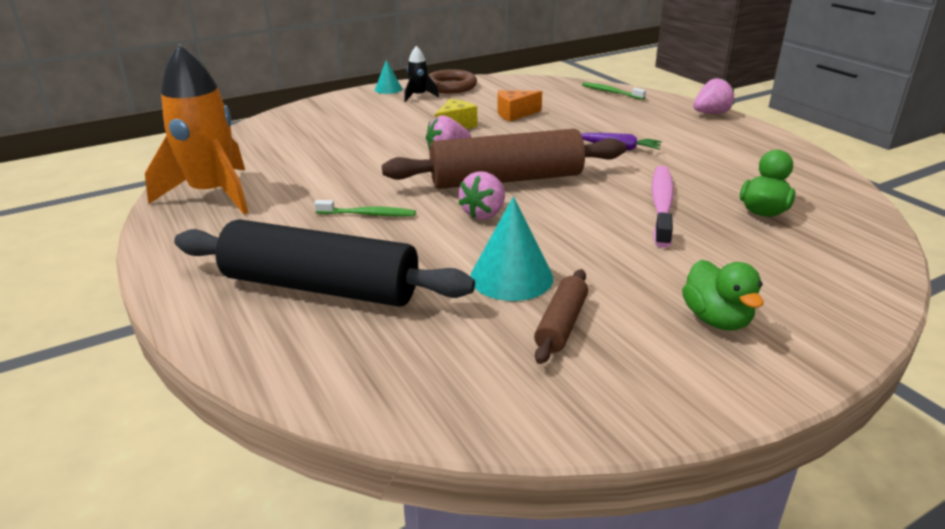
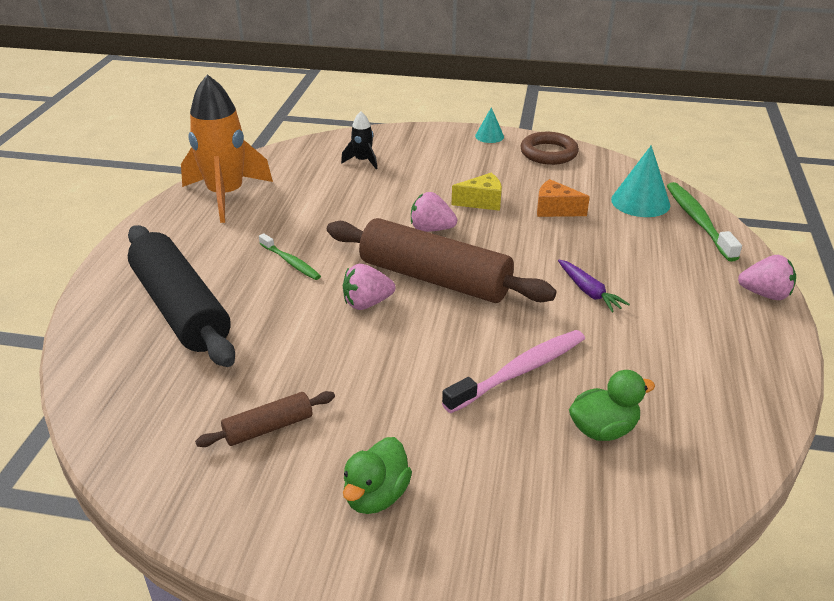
camera: 40 degrees right, 5 degrees up
(418, 96) = (503, 154): black rocket -> black rocket (363, 161)
(511, 277) = (298, 370): turquoise cone -> turquoise cone (640, 202)
(611, 92) = (698, 221): green toothbrush -> green toothbrush, size x1.66

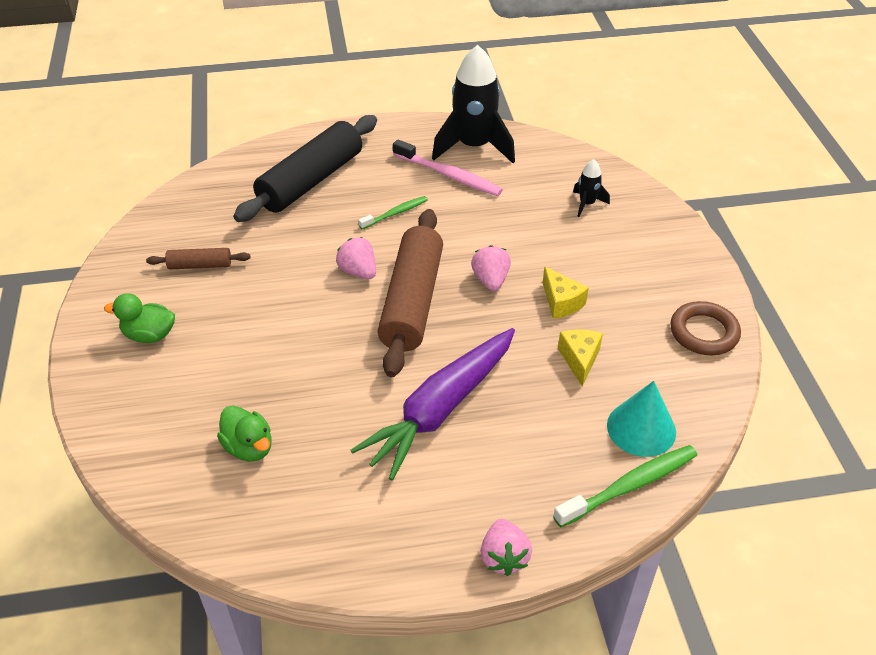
camera: 70 degrees right, 10 degrees up
(226, 196) = (473, 147): orange rocket -> black rocket
(268, 428) = (200, 265): brown rolling pin -> brown rolling pin turned 45 degrees counterclockwise
(291, 262) = (395, 213): green toothbrush -> green toothbrush turned 150 degrees counterclockwise
(489, 136) = (708, 277): turquoise cone -> none
(519, 371) = (304, 382): pink toothbrush -> pink toothbrush (449, 175)
(555, 210) = (579, 360): orange cheese -> yellow cheese
(589, 292) = (440, 409): purple carrot -> purple carrot, size x2.34

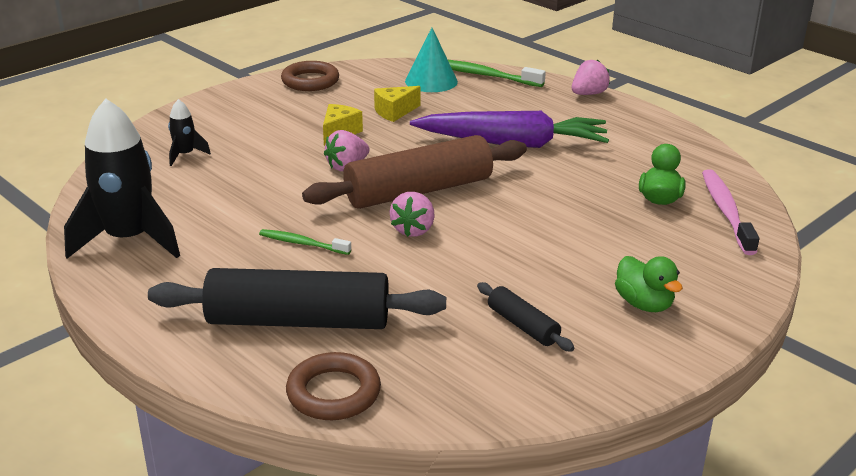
camera: 125 degrees left, 15 degrees down
(200, 265) = (523, 325): brown rolling pin -> black rolling pin
(235, 169) = (333, 393): none -> brown ring
(449, 175) = (201, 236): pink toothbrush -> pink toothbrush (726, 211)

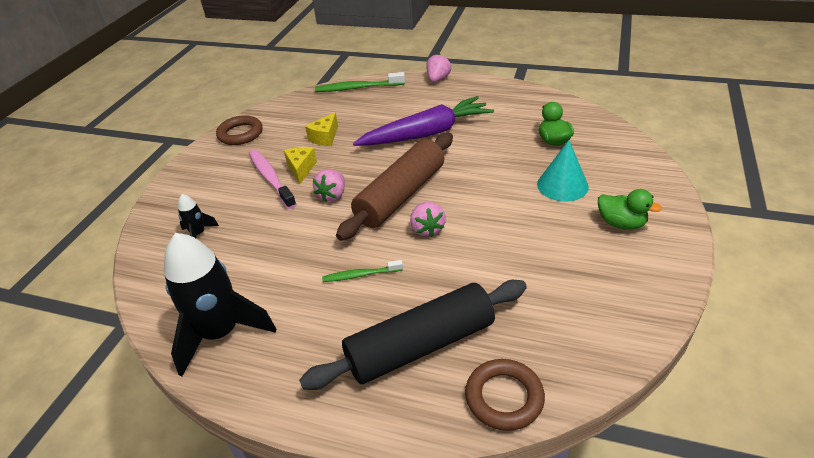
camera: 25 degrees left, 10 degrees up
(431, 81) = (328, 104): turquoise cone -> turquoise cone (562, 185)
(523, 325) = (569, 275): black rolling pin -> none
(726, 211) = (598, 135): pink toothbrush -> pink toothbrush (271, 178)

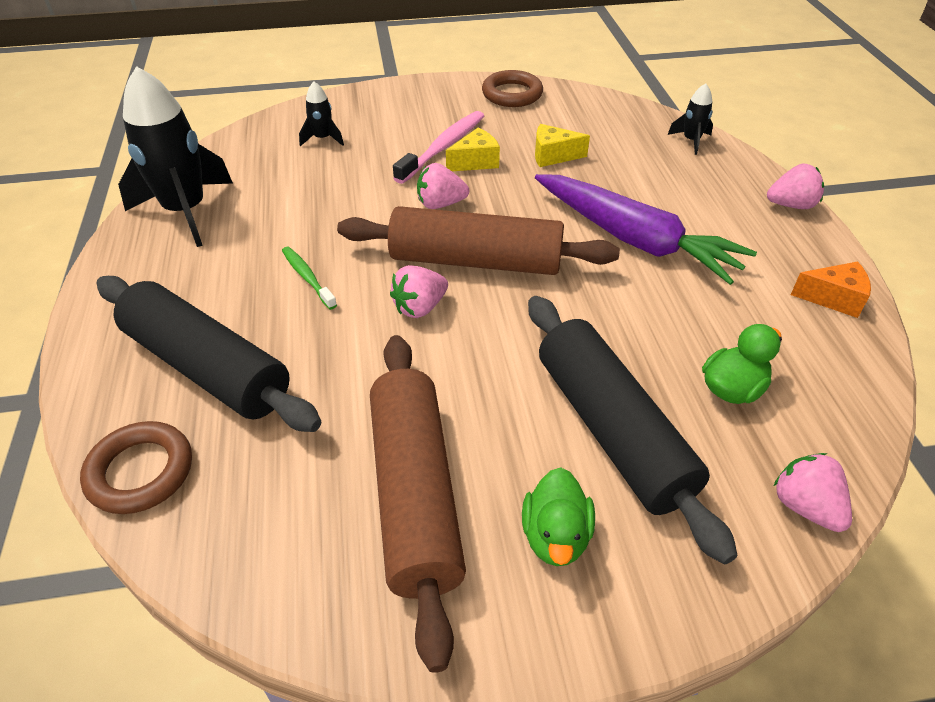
camera: 60 degrees right, 5 degrees up
(358, 88) = (691, 141): green toothbrush -> black rocket
(512, 93) = (833, 298): none -> orange cheese
(562, 185) = (612, 430): turquoise cone -> black rolling pin
(576, 267) = (415, 494): none -> brown rolling pin
(629, 146) = (805, 506): none -> pink strawberry

